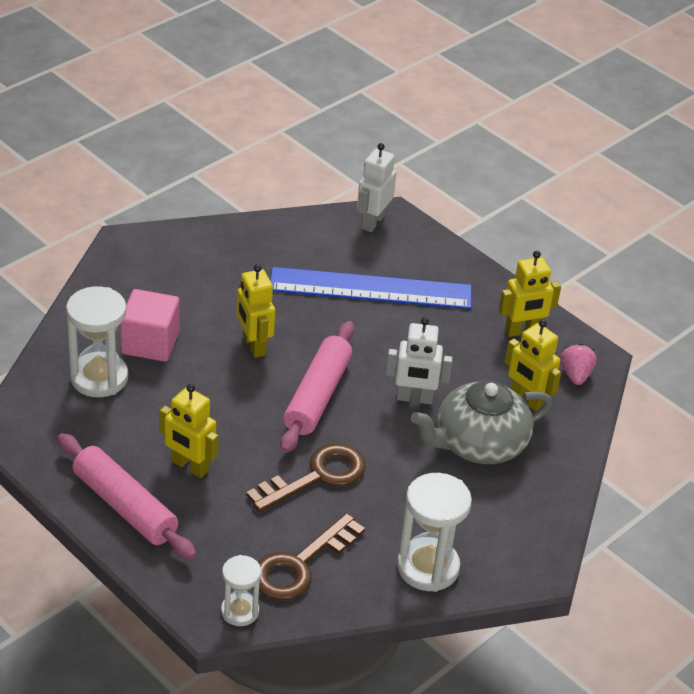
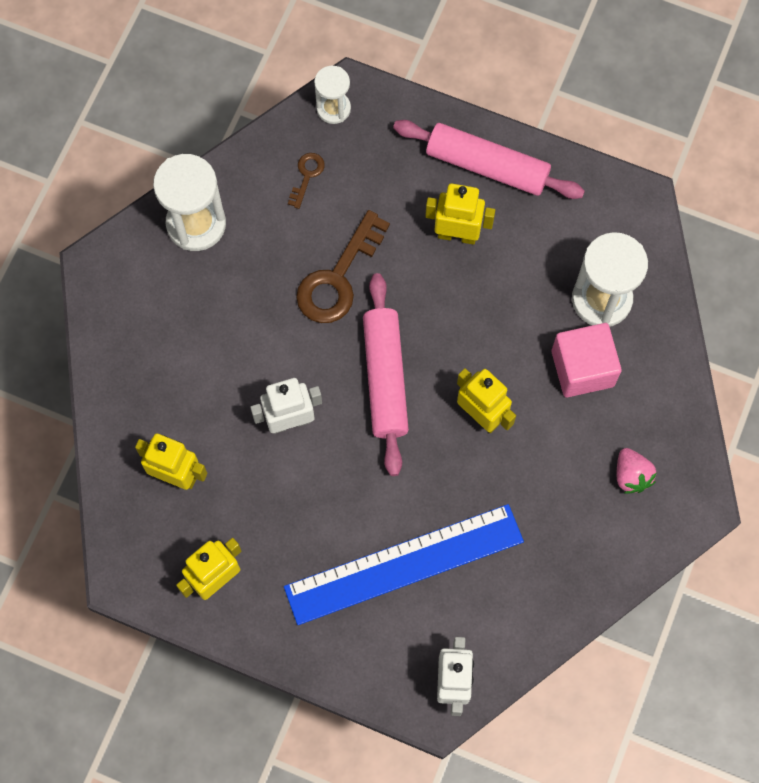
camera: 160 degrees right, 30 degrees up
(300, 565) = (306, 176): brown key -> brown key, size x0.49
(479, 444) = (204, 391): grey teapot -> none
(575, 375) = (138, 538): pink strawberry -> pink strawberry (631, 475)

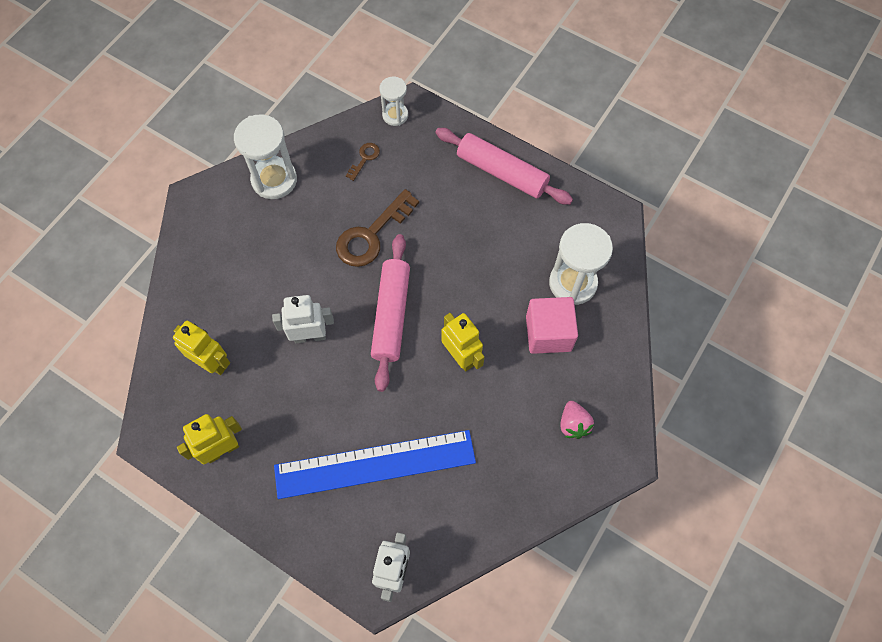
camera: 10 degrees right, 5 degrees down
(457, 235) = (469, 218): yellow robot -> none

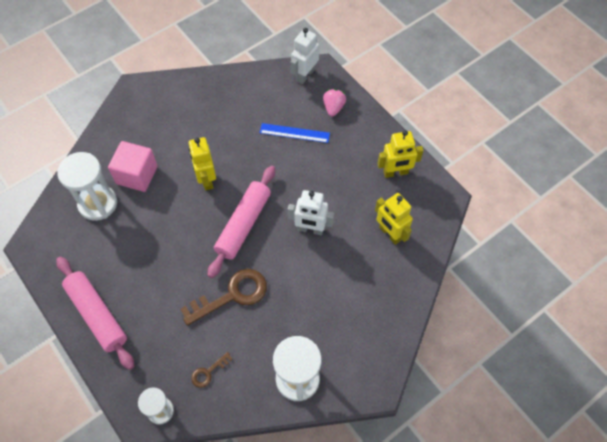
camera: 160 degrees left, 5 degrees down
(375, 463) = (294, 133): blue ruler -> blue ruler, size x0.50
(573, 424) = (154, 115): pink strawberry -> pink strawberry (333, 108)

